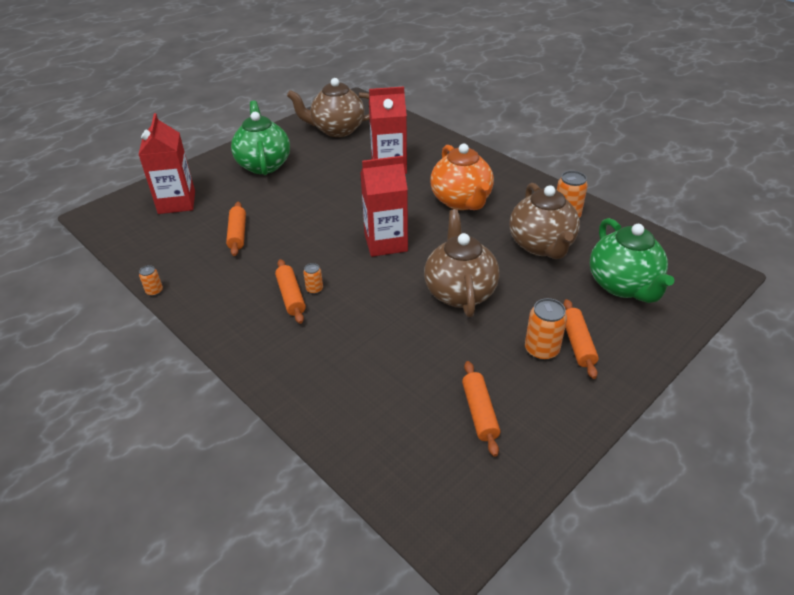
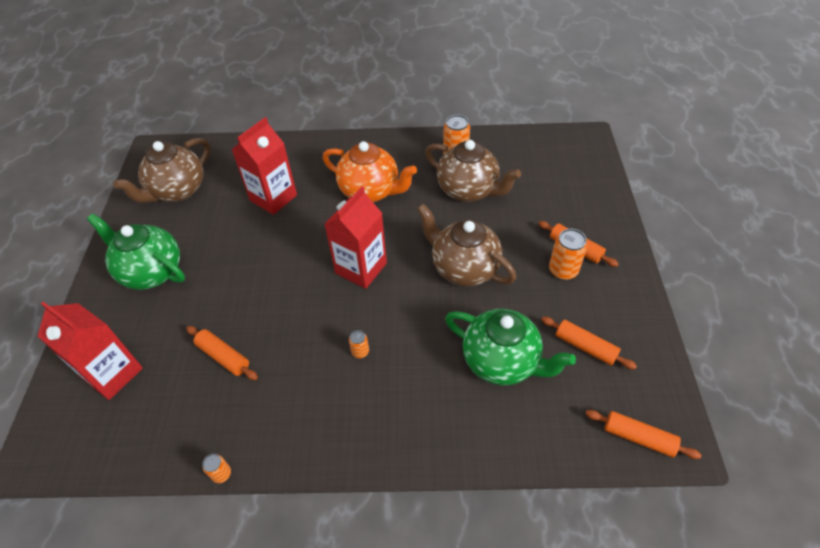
camera: 45 degrees left, 10 degrees up
(291, 296) = (350, 373): orange rolling pin -> orange rolling pin (638, 437)
(623, 285) = (549, 185): green teapot -> green teapot (501, 361)

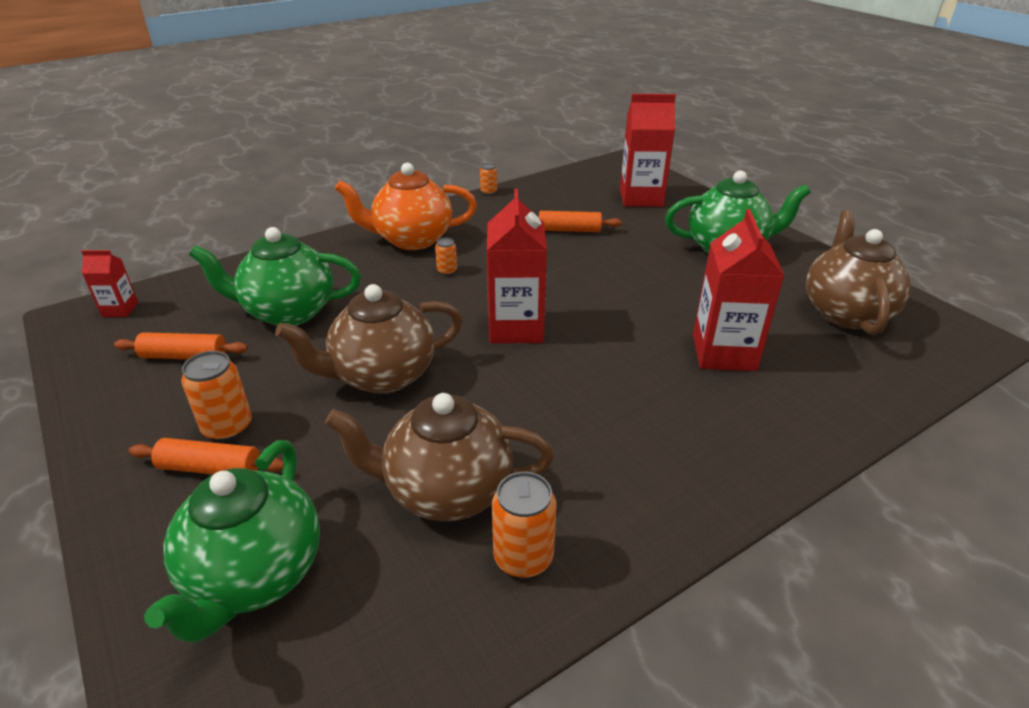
camera: 145 degrees right, 15 degrees down
(370, 191) = (606, 418): orange teapot -> orange teapot (412, 239)
(463, 268) = (382, 376): brown teapot -> brown teapot turned 150 degrees clockwise
(562, 190) = (254, 575): none -> green teapot
(638, 437) = (120, 309): orange rolling pin -> red carton

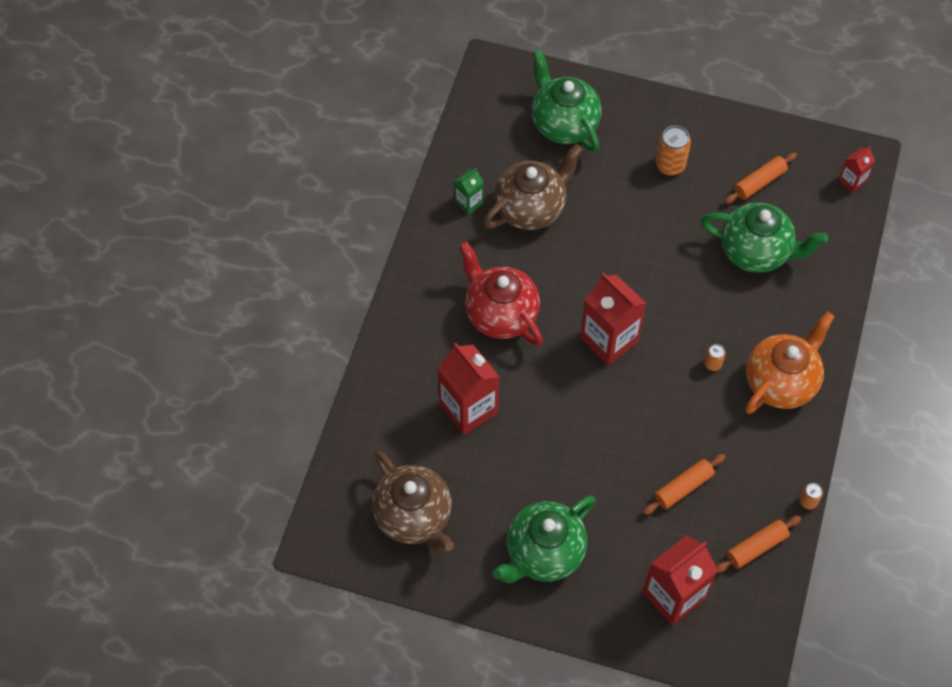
camera: 140 degrees right, 25 degrees up
(210, 468) = (646, 144): orange rolling pin -> orange rolling pin (756, 547)
(288, 312) = (756, 252): green teapot -> green teapot turned 60 degrees clockwise
(382, 376) = (639, 247): brown teapot -> none
(523, 558) = (469, 203): orange can -> green carton
(610, 406) = (500, 314): none -> red teapot

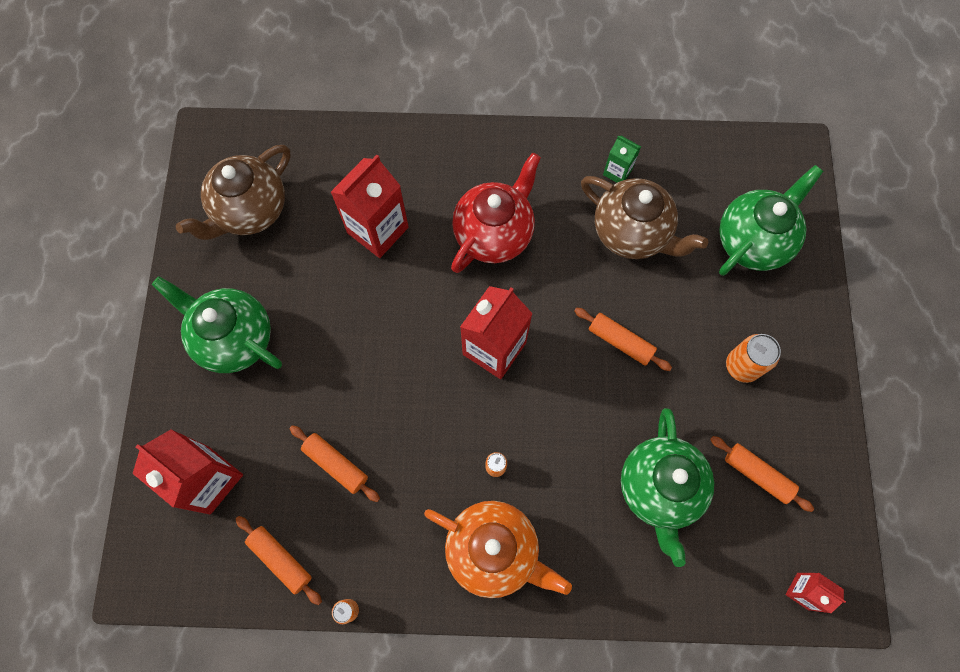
camera: 75 degrees right, 10 degrees up
(627, 244) = (620, 341): none -> orange rolling pin

